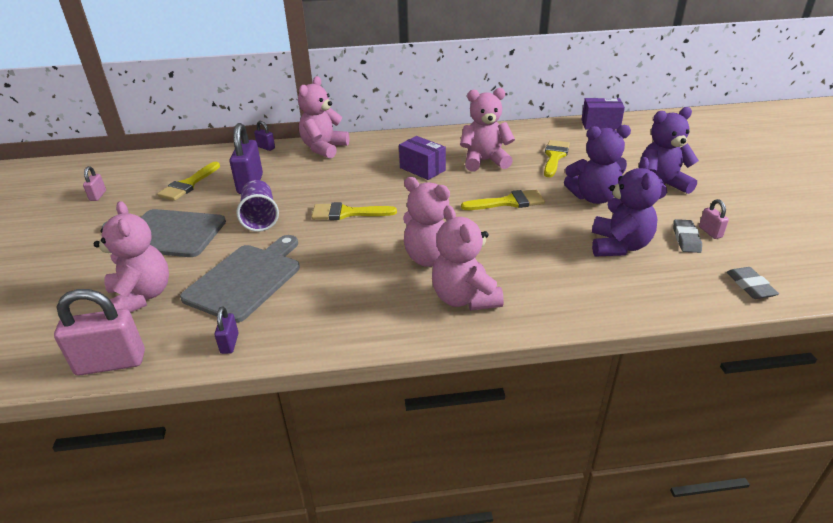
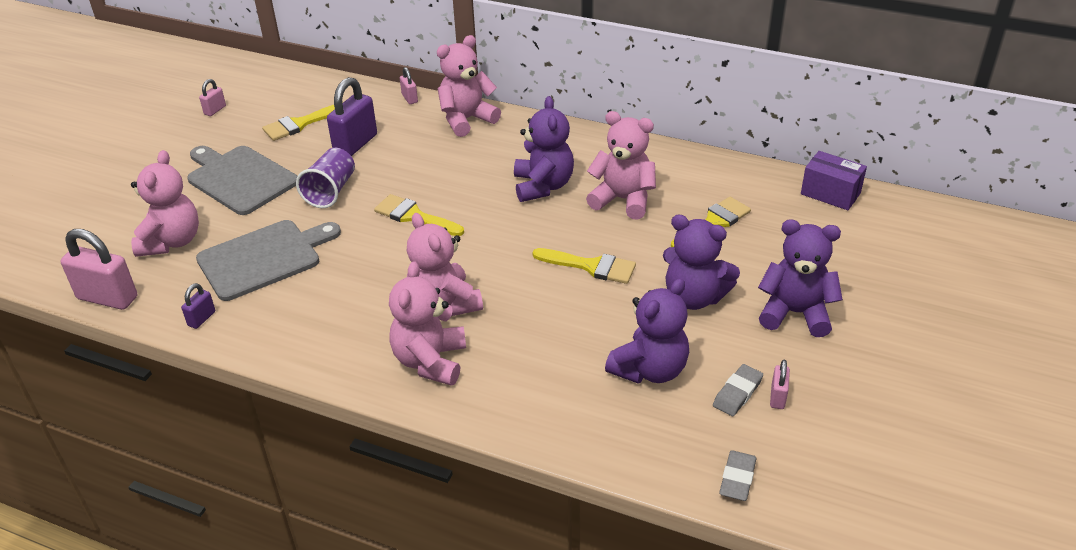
camera: 30 degrees right, 5 degrees up
(266, 147) = (409, 98): purple padlock -> pink padlock
(422, 169) = (543, 186): purple box -> purple teddy bear

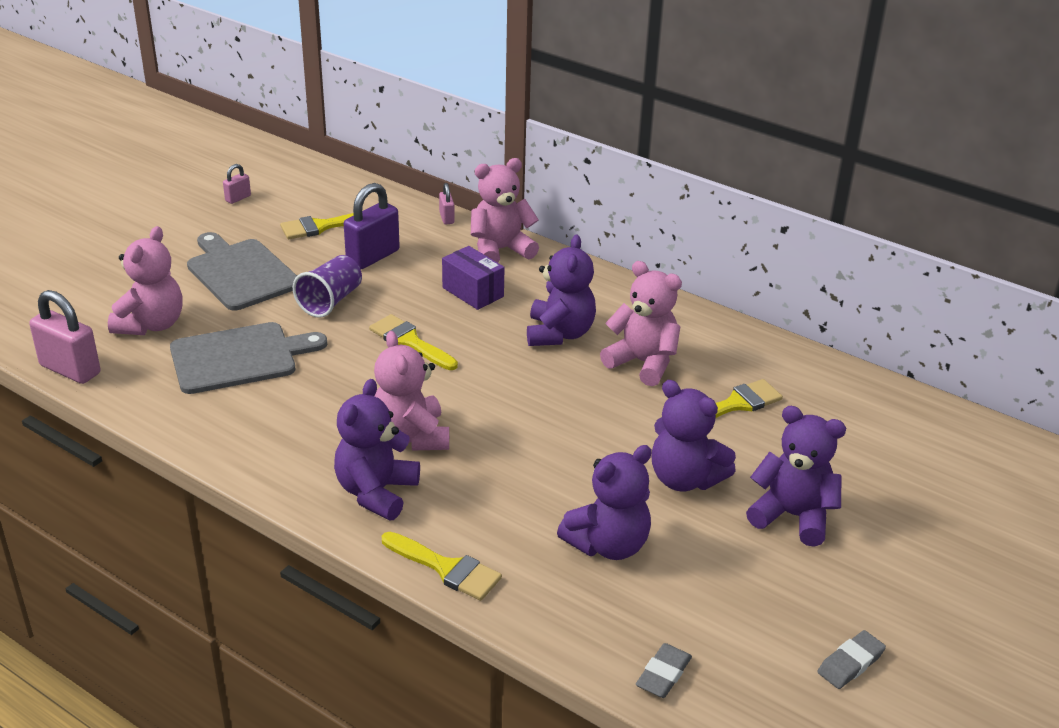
camera: 10 degrees right, 5 degrees down
(202, 318) = (157, 407): purple padlock -> none
(430, 361) = (376, 492): pink teddy bear -> purple teddy bear
(591, 266) = (582, 426): yellow brush -> yellow brush (446, 568)
(737, 393) = (696, 587): grey eraser -> grey eraser (850, 663)
(777, 397) = (739, 600): pink padlock -> none
(830, 193) = (882, 396): purple box -> purple box (473, 292)

